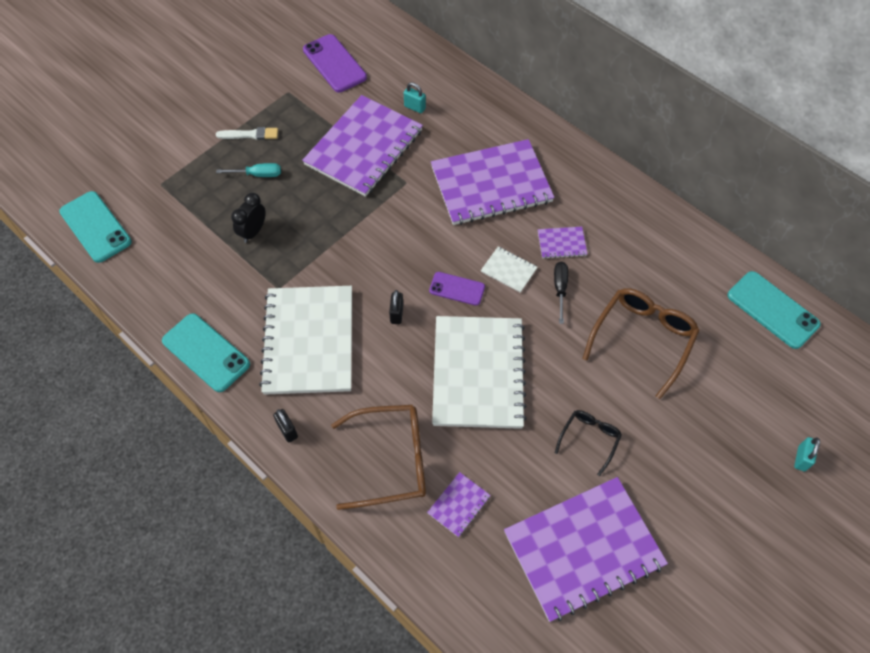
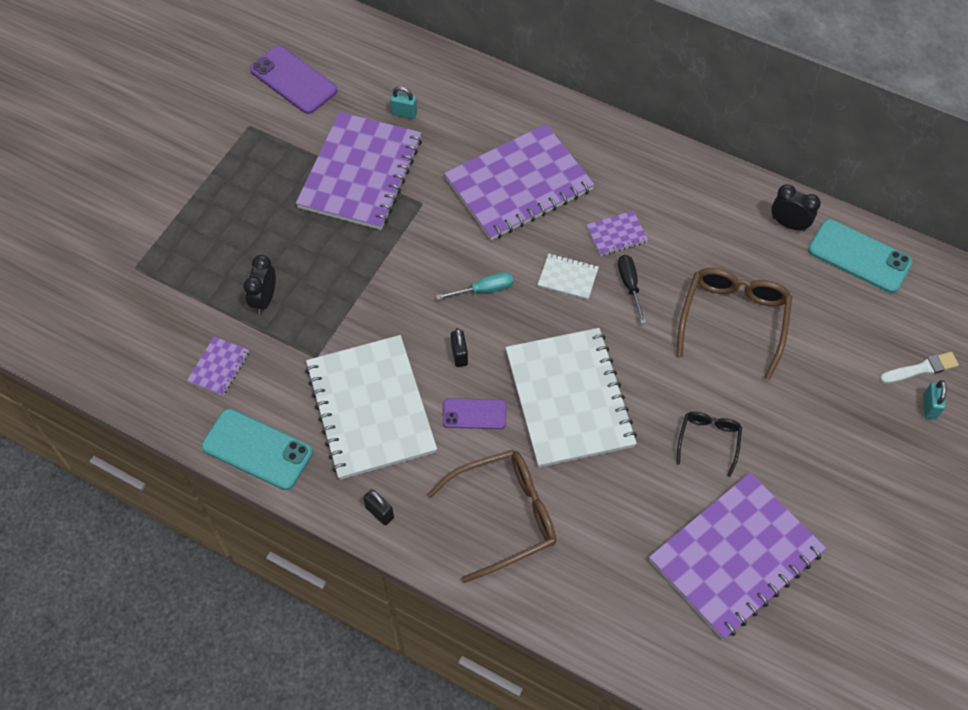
camera: 15 degrees left, 0 degrees up
(96, 227) = (74, 335): turquoise phone -> none
(250, 135) = (221, 186): white brush -> white brush (921, 369)
(258, 174) = (247, 231): turquoise screwdriver -> turquoise screwdriver (484, 290)
(457, 289) = (517, 311): purple phone -> purple phone (474, 414)
(459, 505) = (592, 544): purple notebook -> purple notebook (219, 367)
(716, 268) = (788, 224): none -> black clock

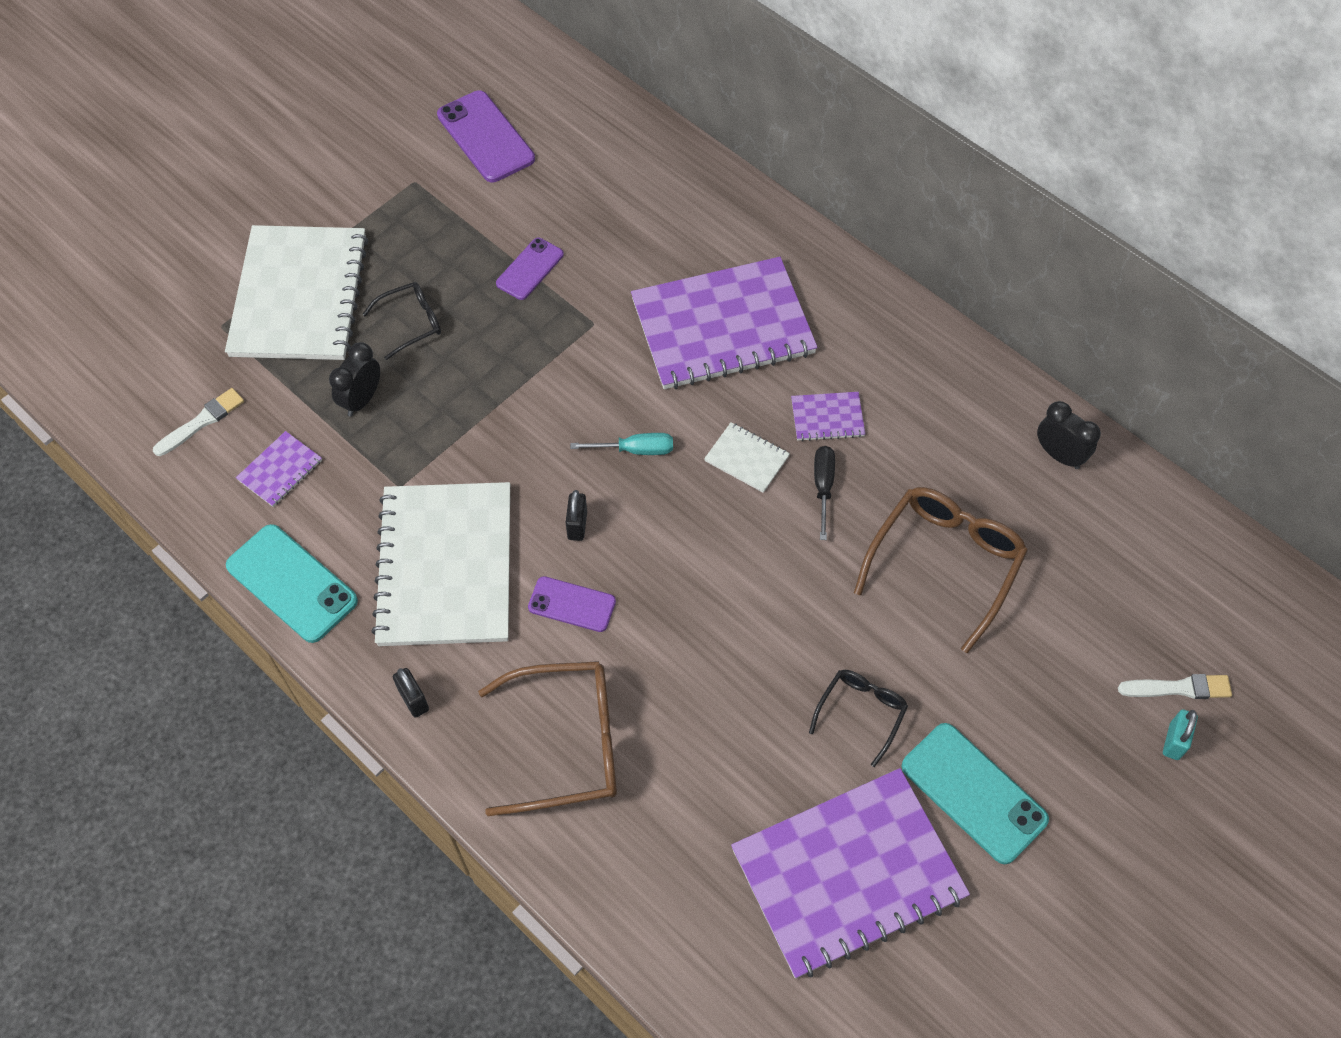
camera: 15 degrees right, 0 degrees up
(144, 344) = (201, 422): none -> white brush
(283, 233) = (411, 323): none -> black glasses
(360, 173) = (530, 269): purple notebook -> purple phone
(404, 113) = (608, 206): turquoise padlock -> none
(569, 399) = (698, 614): white notebook -> white notebook (299, 296)
(859, 256) = (1141, 519): turquoise phone -> turquoise phone (974, 793)

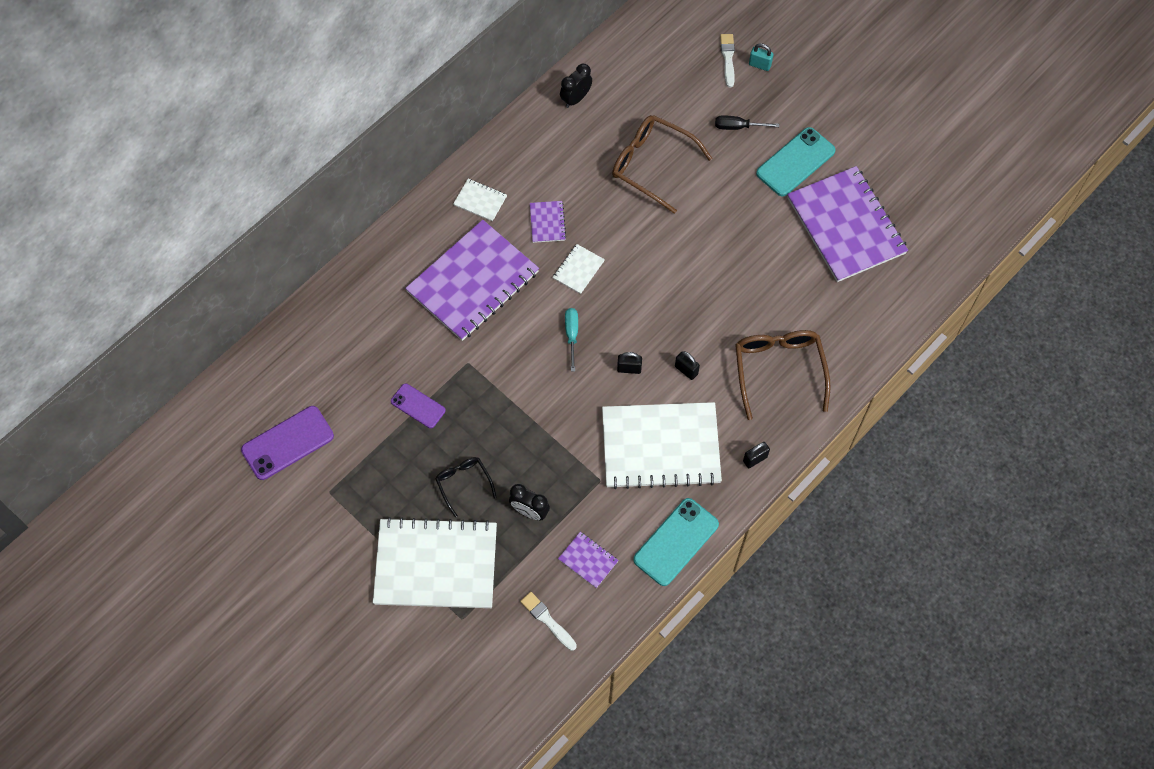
camera: 90 degrees left, 5 degrees up
(572, 604) = (686, 370): purple phone -> black padlock
(722, 326) = (473, 282): purple notebook -> purple notebook turned 60 degrees clockwise
(823, 487) = (599, 227): black screwdriver -> black screwdriver (738, 127)
(859, 332) = (480, 201): none -> white notebook
(861, 713) = (751, 214): black glasses -> none

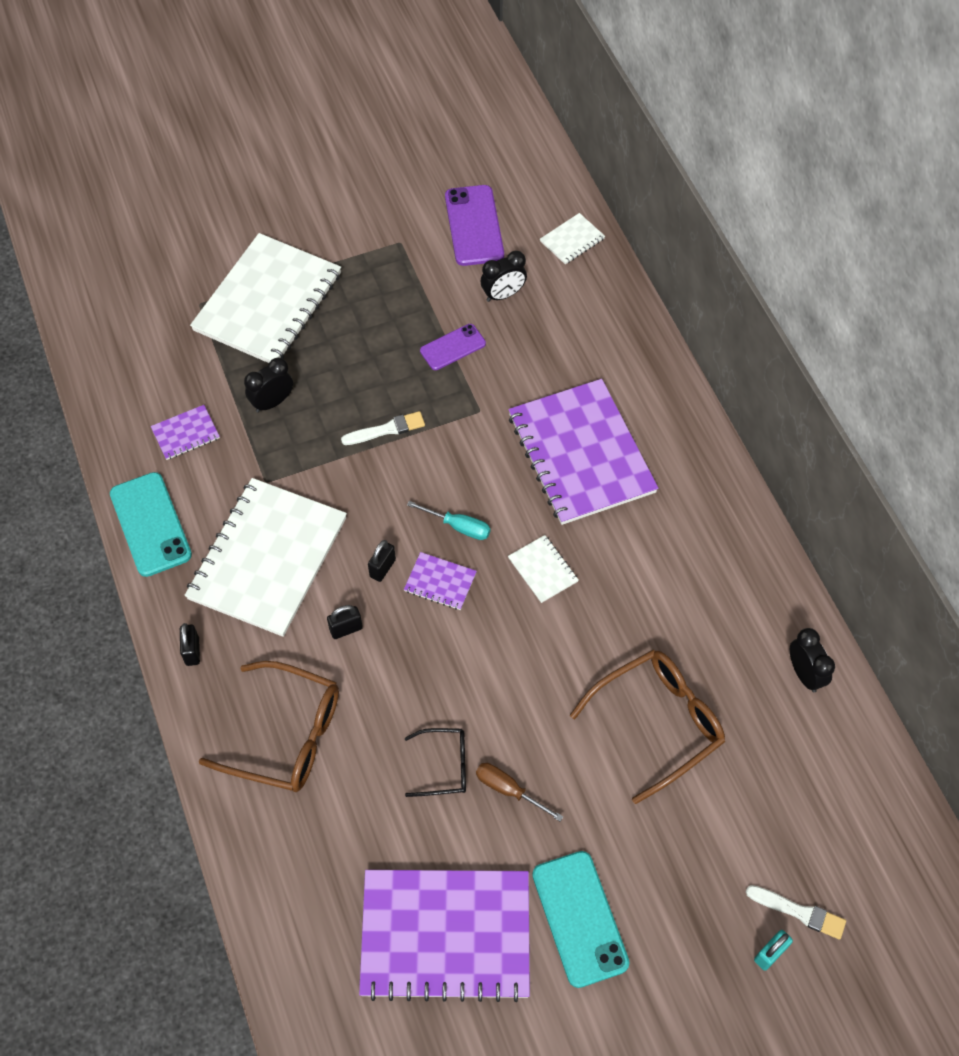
camera: 115 degrees right, 5 degrees down
(350, 391) = (503, 295): none -> black clock
(464, 484) = (339, 356): black glasses -> black glasses (444, 766)
(480, 201) = (691, 502): white notebook -> white notebook (572, 240)
(547, 222) = (626, 563): purple notebook -> purple notebook (440, 582)
(547, 620) = (148, 373): white brush -> white brush (386, 429)
(738, 127) = (673, 867): black screwdriver -> none
(741, 229) = (508, 790): none -> brown screwdriver

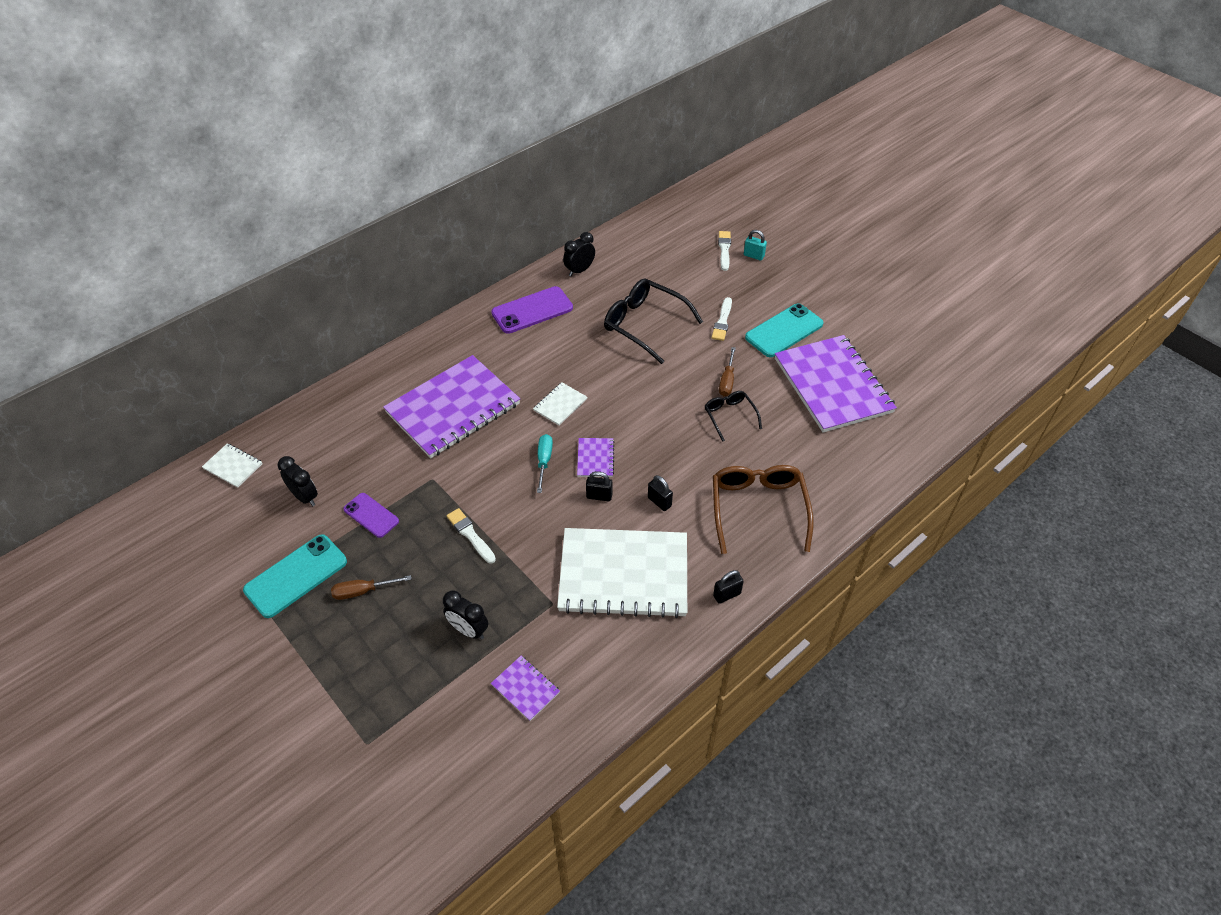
camera: 110 degrees left, 10 degrees down
(151, 524) = (629, 676): turquoise phone -> turquoise phone (296, 576)
(268, 302) = (351, 679): white notebook -> none
(360, 325) = (363, 591): none -> brown screwdriver
(474, 226) = (225, 541): purple phone -> purple phone (532, 310)
(630, 835) = (722, 321): none -> white brush
(657, 723) = (645, 325): brown glasses -> black glasses

